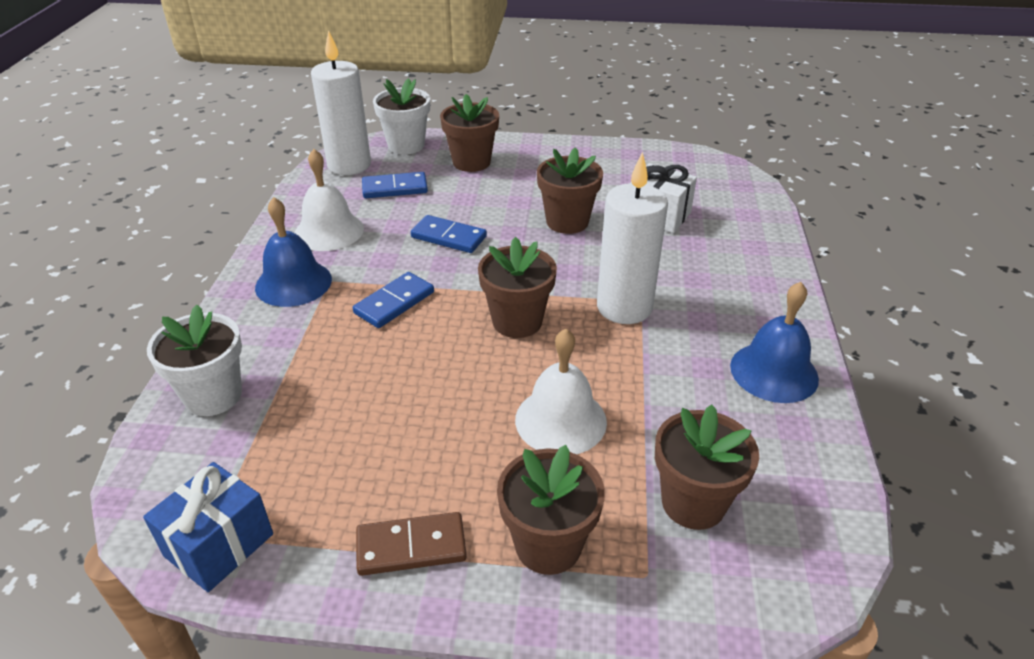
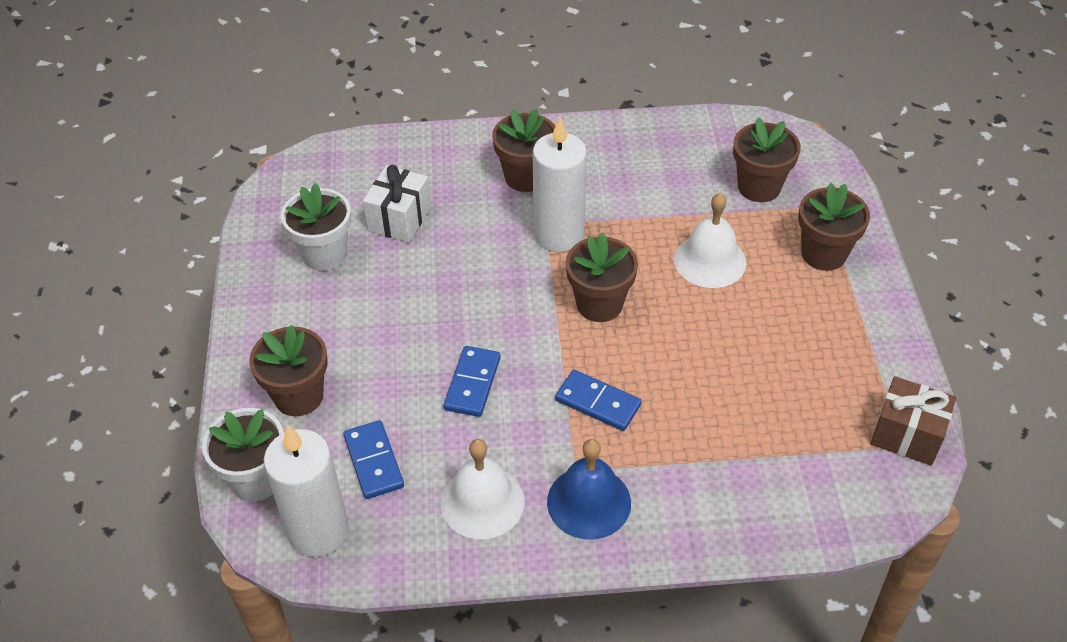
camera: 100 degrees left, 10 degrees up
(213, 396) = (770, 505): white flower pot -> white flower pot (324, 254)
(219, 545) = (907, 435): blue gift -> brown gift
(411, 547) = (857, 323): brown domino -> none
(567, 222) = (424, 288): brown flower pot -> brown flower pot (526, 177)
(774, 372) = (615, 146): blue bell -> none

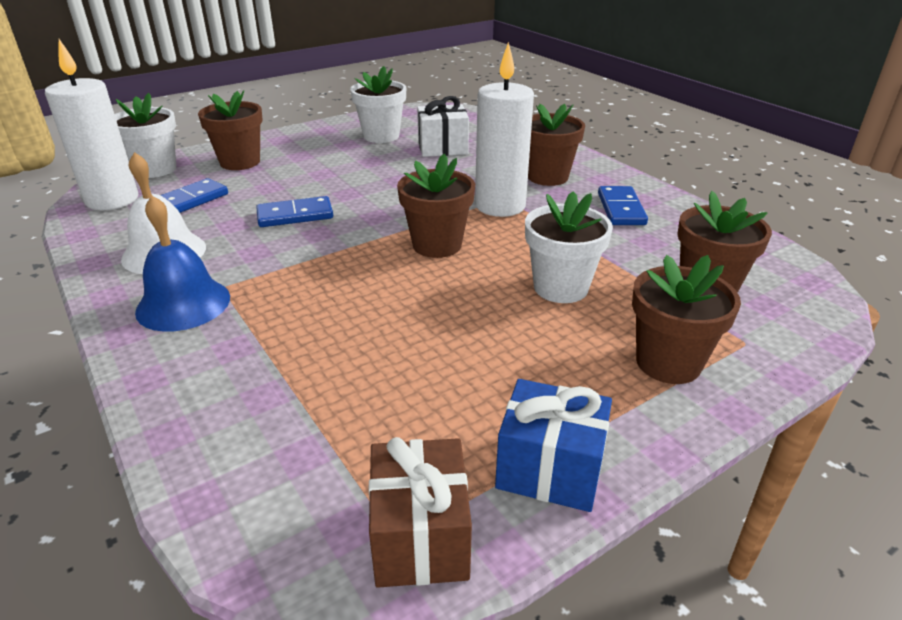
camera: 60 degrees right, 15 degrees down
(597, 403) = (312, 276): blue domino -> blue domino (621, 209)
(710, 260) = (560, 287): white bell -> white flower pot
(885, 357) = (549, 469): none -> blue gift

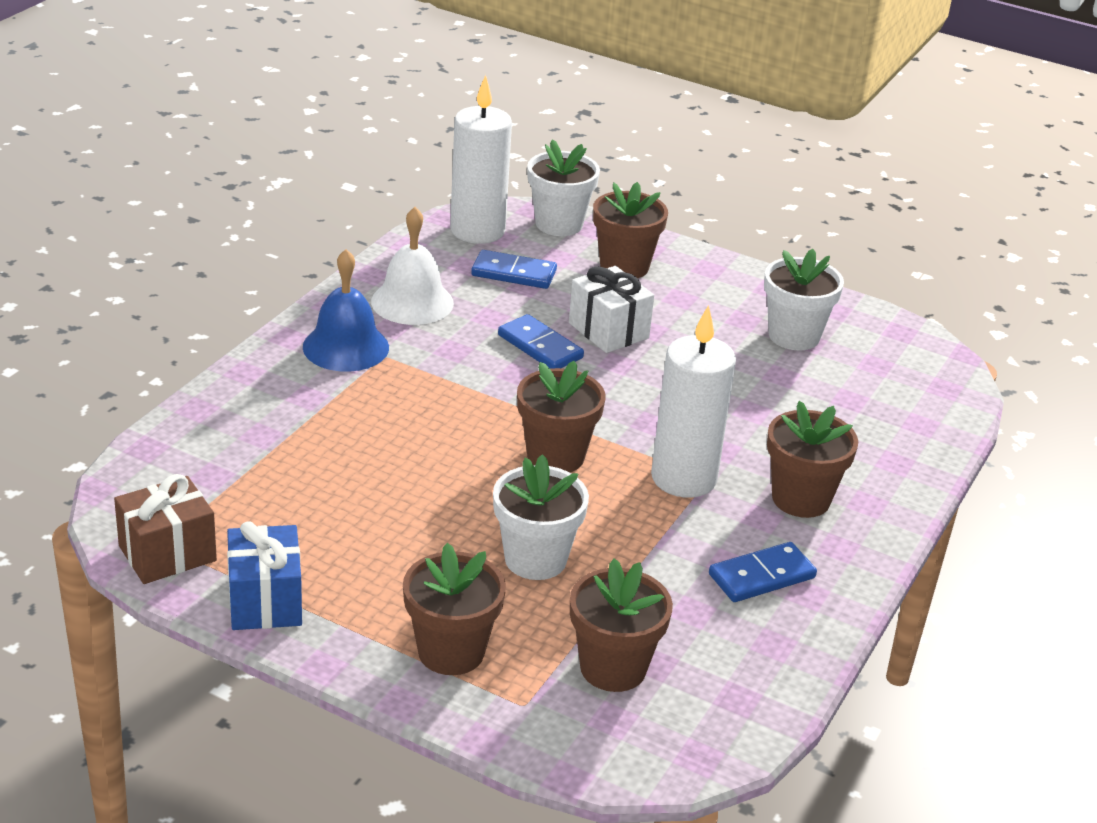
camera: 60 degrees right, 0 degrees up
(442, 148) = (806, 393): white gift -> white gift (608, 330)

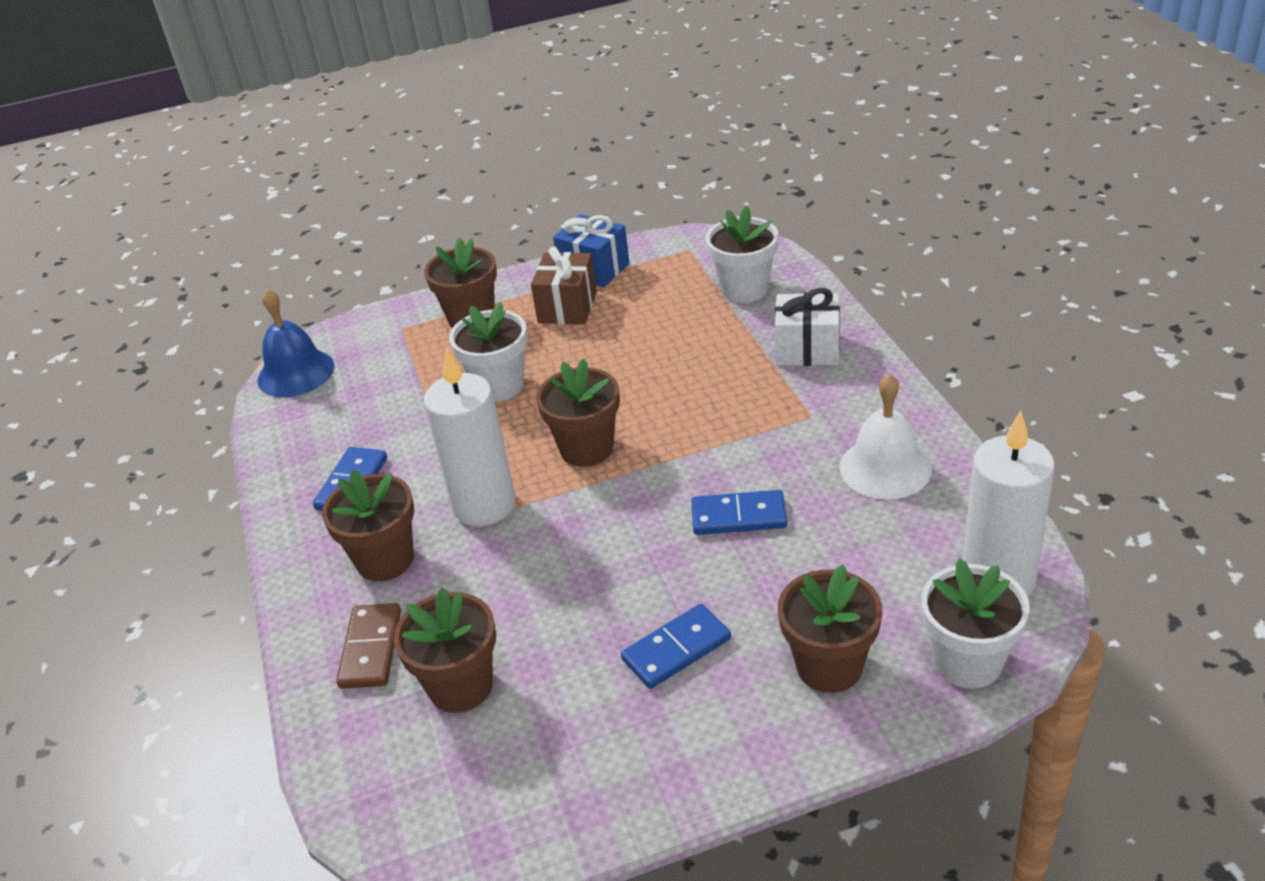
camera: 140 degrees right, 5 degrees up
(167, 553) = (677, 249): brown gift -> brown gift (567, 307)
(346, 347) = (843, 399): blue bell -> blue bell (296, 373)
(514, 273) = (884, 564): blue domino -> blue domino (676, 649)
(608, 330) = (721, 579): white gift -> white gift (807, 349)
(613, 668) = (378, 373): brown flower pot -> brown flower pot (461, 686)
(794, 336) = (576, 729): white flower pot -> white flower pot (744, 289)
(871, 454) = (370, 649): none -> brown domino

